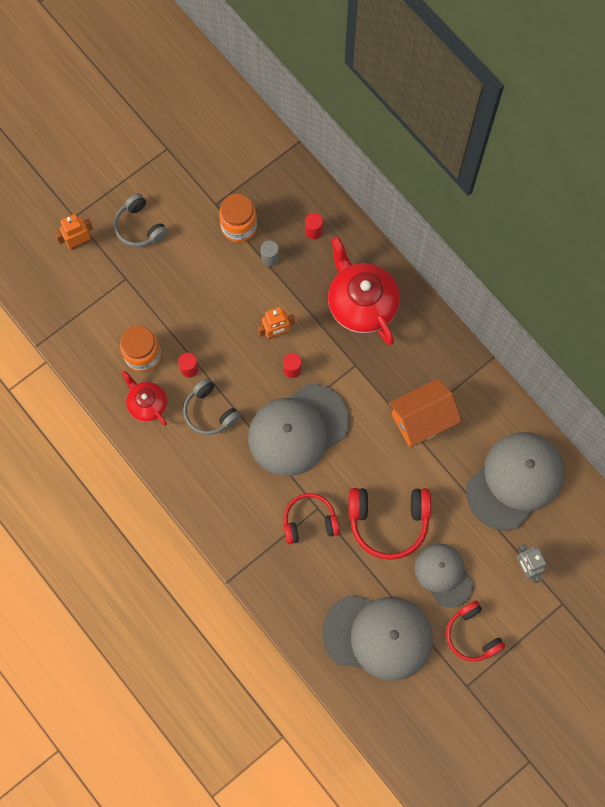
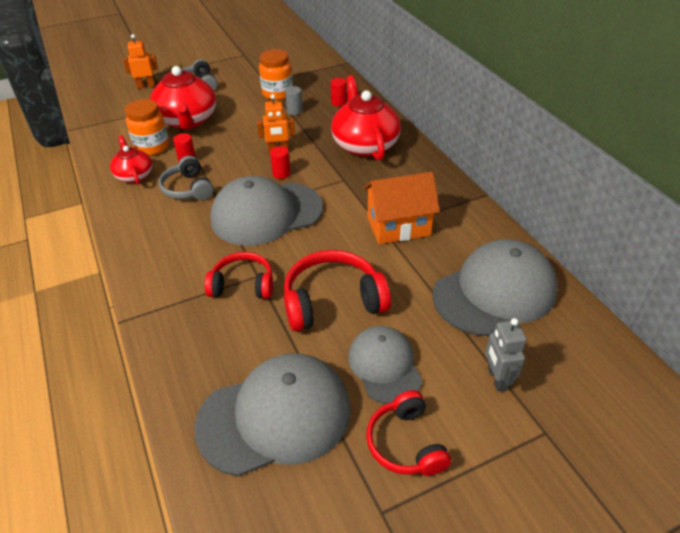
camera: 15 degrees right, 30 degrees down
(158, 301) = (187, 120): none -> red teapot
(378, 636) = (275, 416): grey cap -> grey cap turned 45 degrees counterclockwise
(388, 521) = (332, 301): red headphones -> red headphones turned 150 degrees clockwise

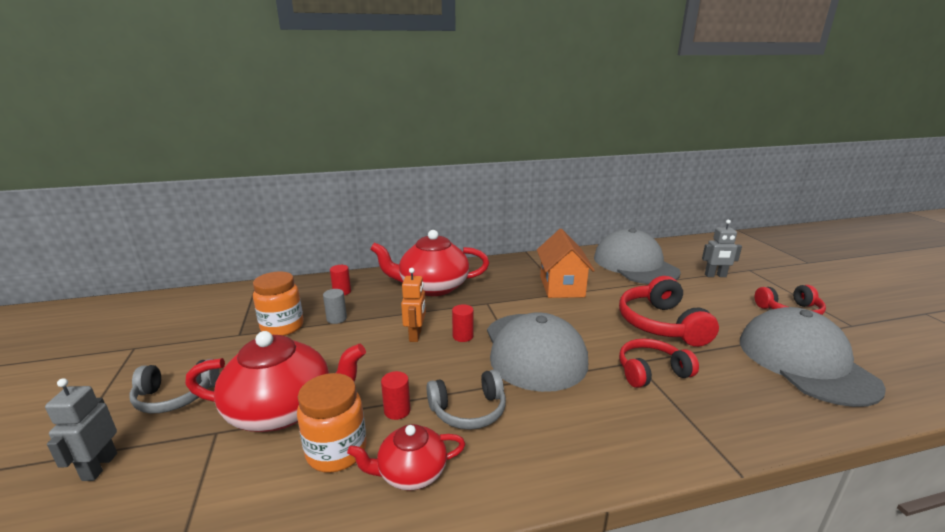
camera: 80 degrees left, 20 degrees down
(146, 86) = (99, 467): orange robot -> grey robot
(242, 285) = (651, 371): red headphones -> red headphones turned 60 degrees clockwise
(384, 366) = (724, 310): grey cap -> none

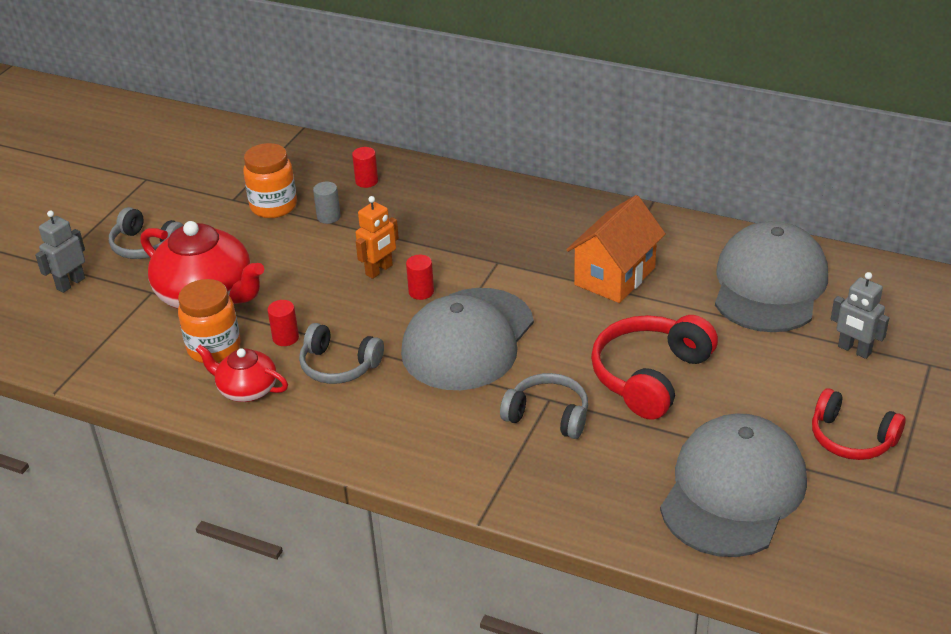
camera: 40 degrees right, 15 degrees up
(432, 287) = (465, 214): red teapot -> none
(651, 371) = (548, 415): red headphones -> grey headphones

